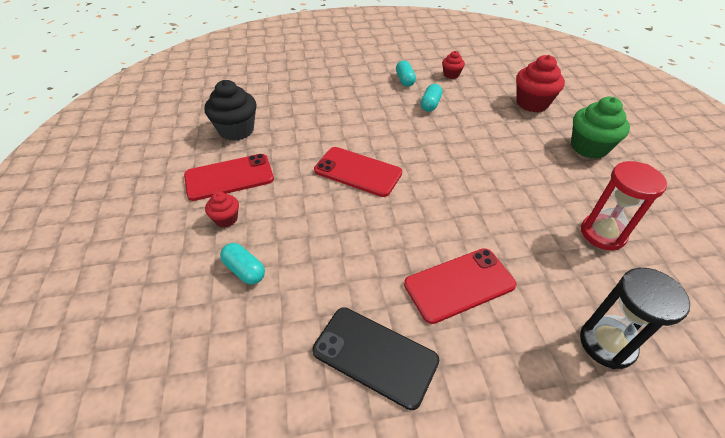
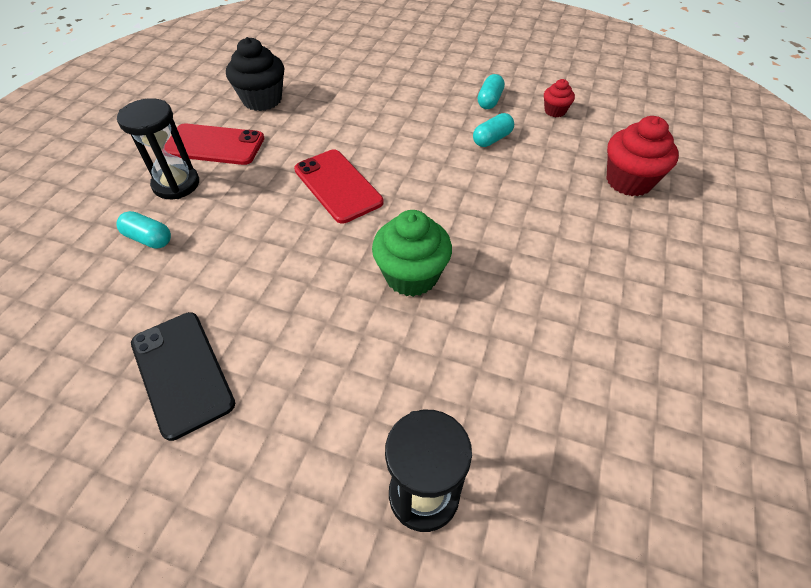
camera: 30 degrees right, 5 degrees up
(226, 219) = (176, 184): red cupcake -> black hourglass
(244, 270) = (149, 239): turquoise capsule -> turquoise capsule turned 45 degrees counterclockwise
(459, 284) = (326, 348): red phone -> none
(589, 147) = (651, 265): green cupcake -> green cupcake (411, 276)
(602, 234) = (553, 375): red hourglass -> none

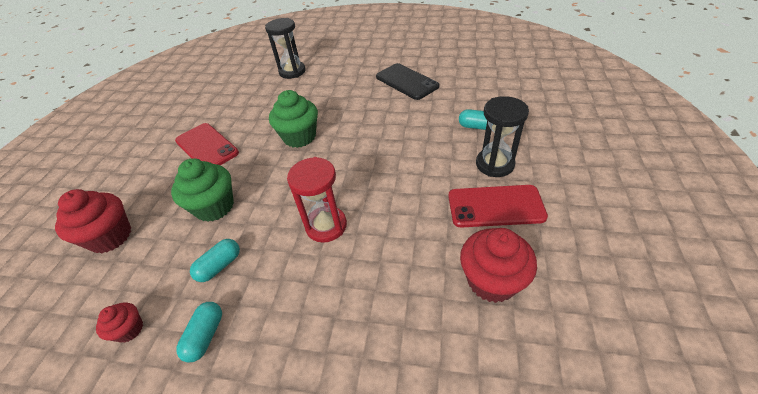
camera: 175 degrees right, 5 degrees down
(262, 100) = (491, 280): black cupcake -> red cupcake
(338, 186) = (363, 186): red phone -> red phone (207, 147)
(387, 155) = (326, 226): none -> red hourglass
(517, 193) = (214, 207): none -> green cupcake

